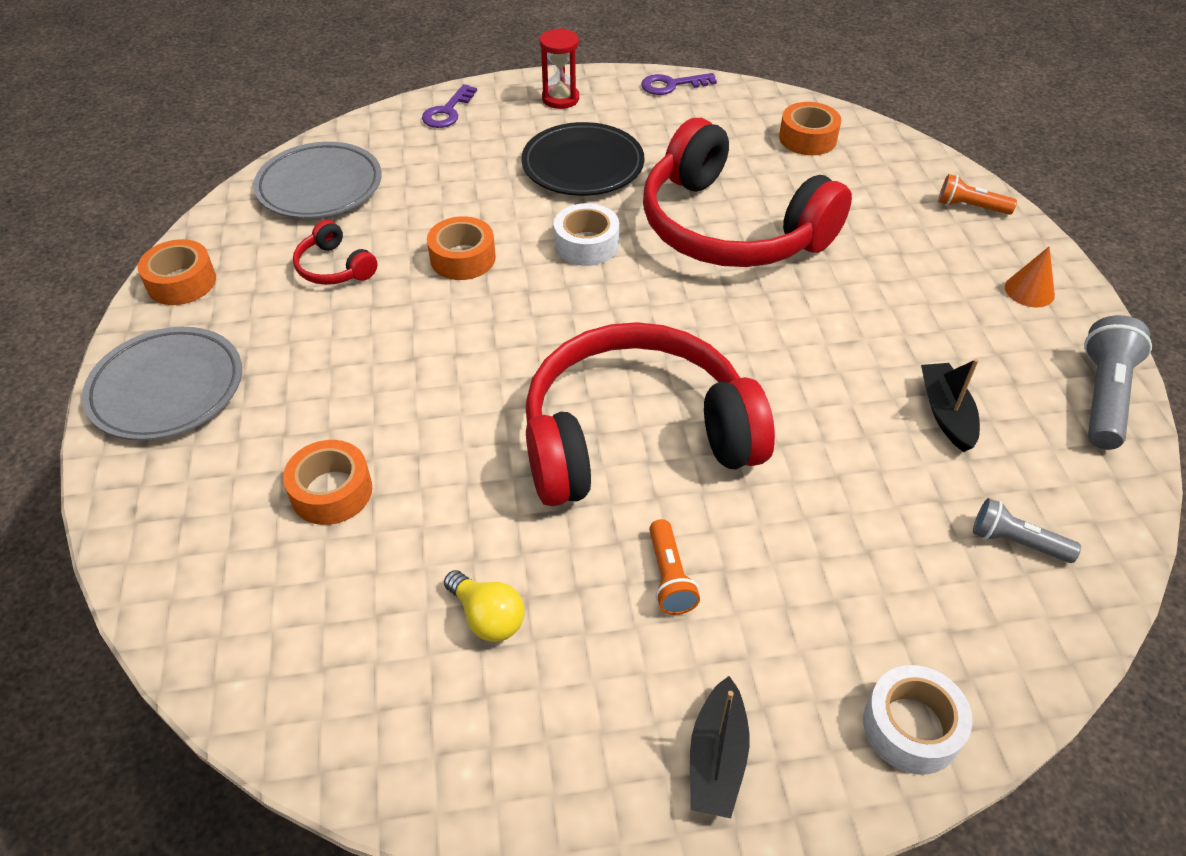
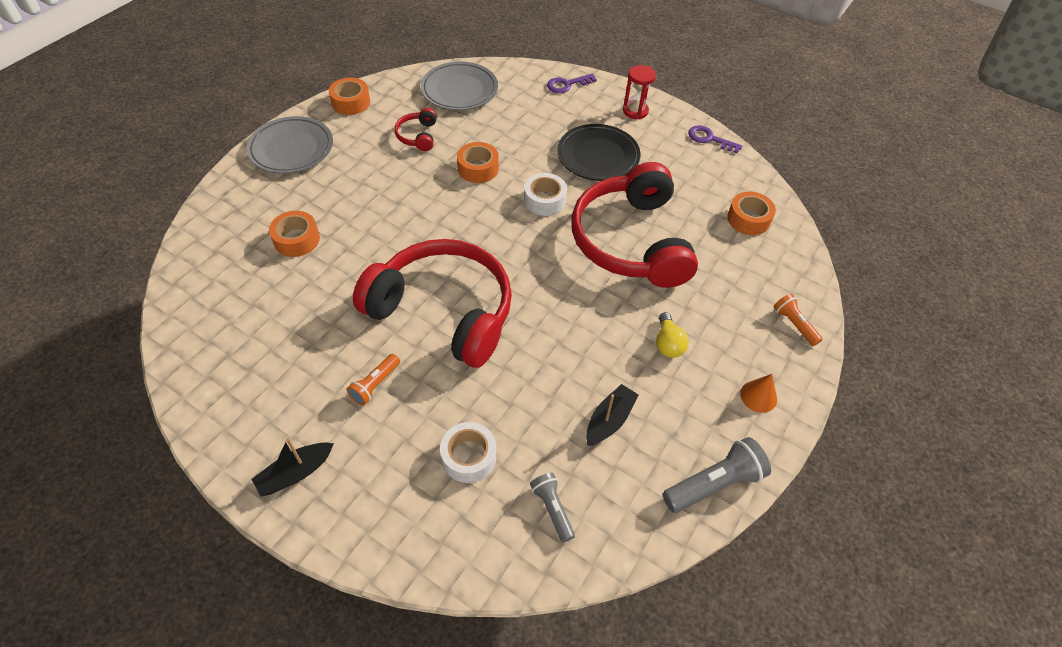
camera: 40 degrees right, 5 degrees up
(487, 617) = (287, 340): yellow light bulb -> yellow light bulb (668, 343)
(911, 727) = (386, 537): white tape -> white tape (469, 457)

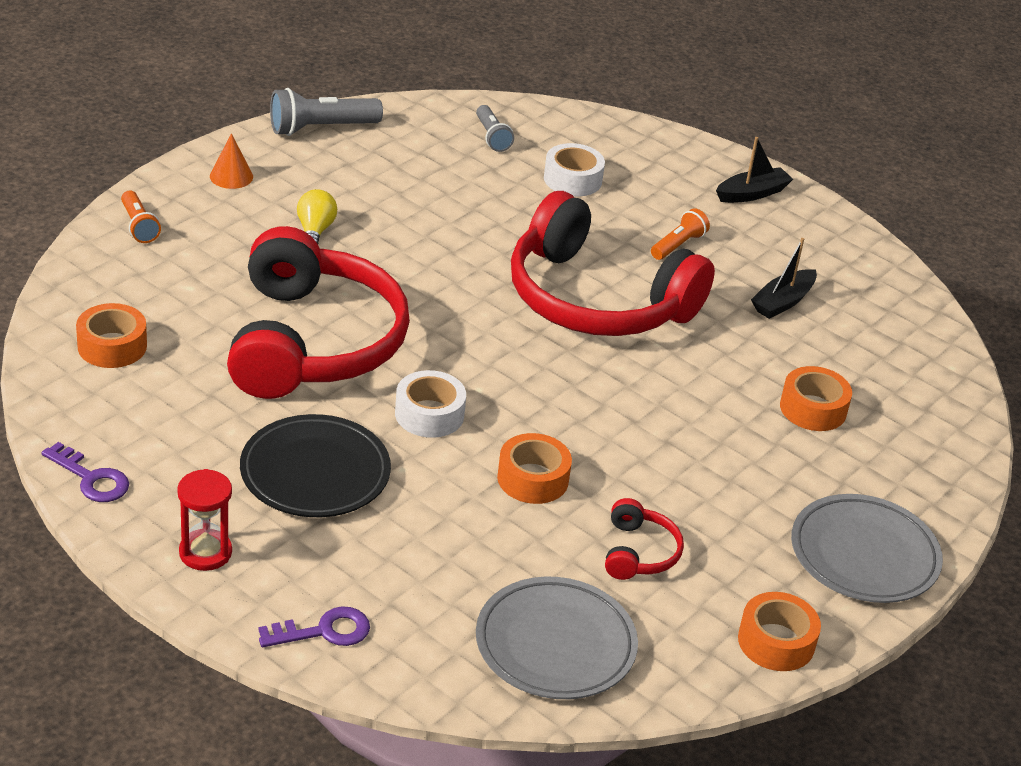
camera: 175 degrees left, 15 degrees down
(609, 420) = (413, 183): black boat -> black boat (783, 302)

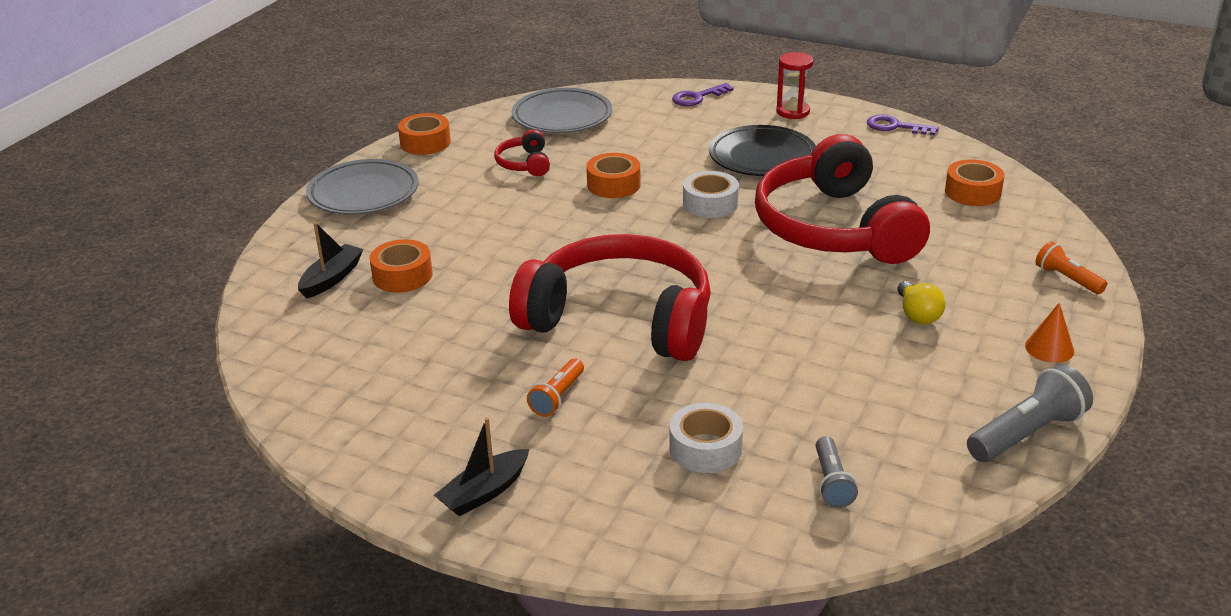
camera: 170 degrees right, 5 degrees down
(492, 137) = (832, 482): grey flashlight -> grey flashlight turned 150 degrees counterclockwise
(783, 302) = (435, 363): black boat -> black boat (331, 278)

